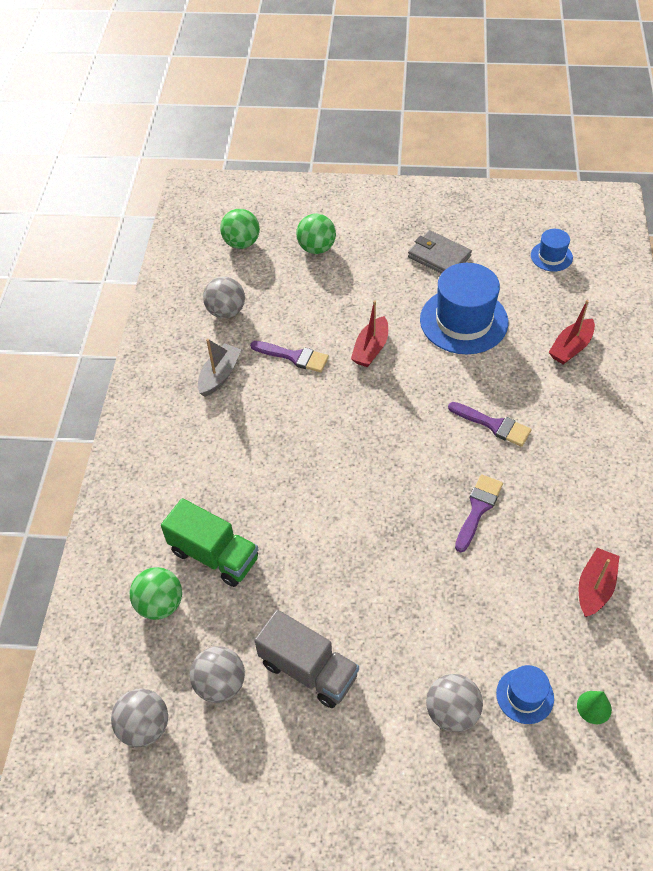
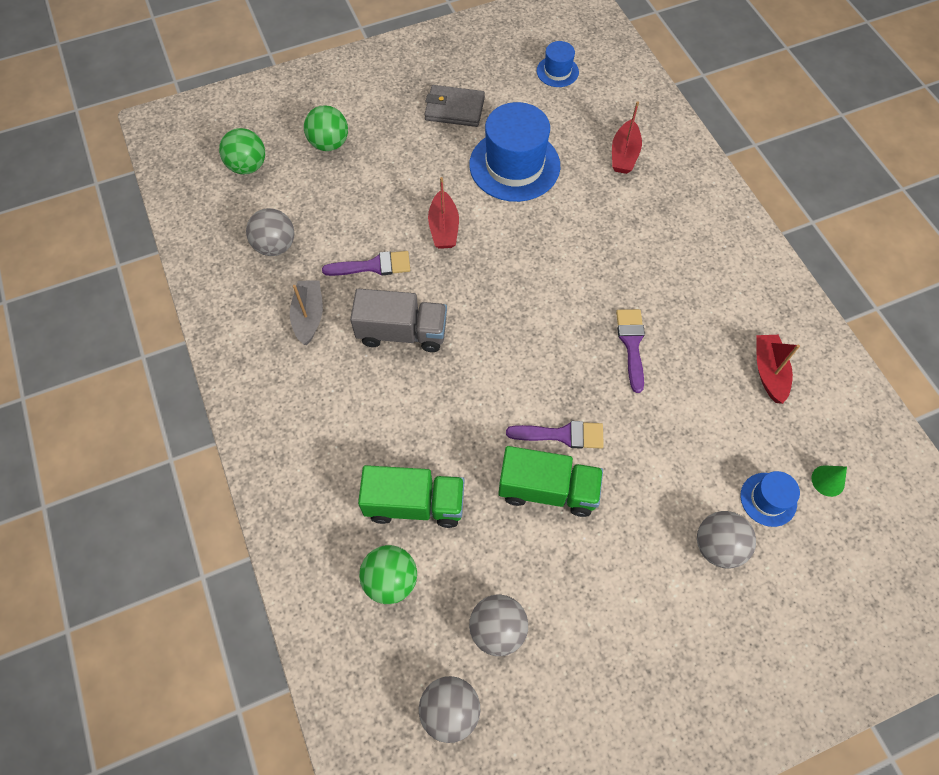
camera: 30 degrees left, 10 degrees up
(308, 670) = (571, 572): grey truck -> grey truck (402, 332)
(329, 594) = (547, 490): none -> green truck
(493, 425) = (599, 257): purple brush -> purple brush (562, 435)

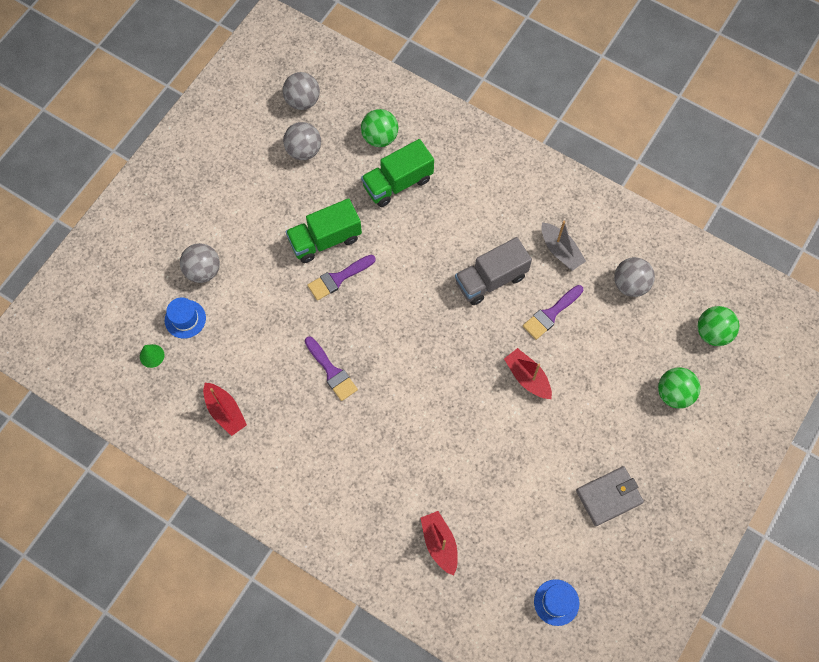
camera: 145 degrees right, 5 degrees up
(514, 165) = (518, 471): blue hat -> none

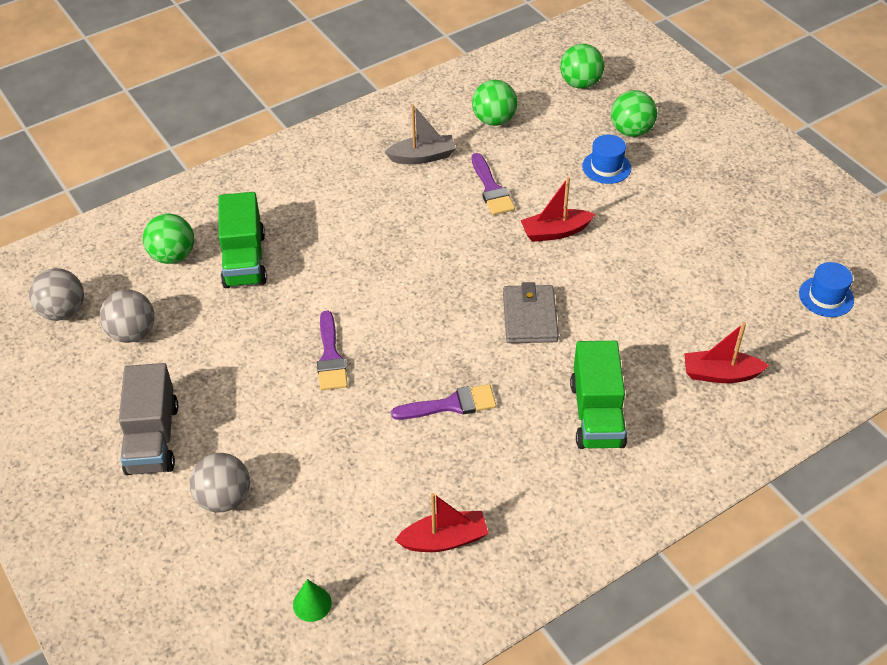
camera: 65 degrees left, 20 degrees down
(185, 319) = (282, 543): blue hat -> blue hat (606, 167)
(325, 239) = (269, 352): green truck -> green truck (596, 414)
(491, 279) = (420, 222): grey truck -> grey truck (152, 438)
(609, 497) = (722, 215): grey wallet -> grey wallet (530, 317)
(630, 284) = (494, 120): grey ball -> green ball

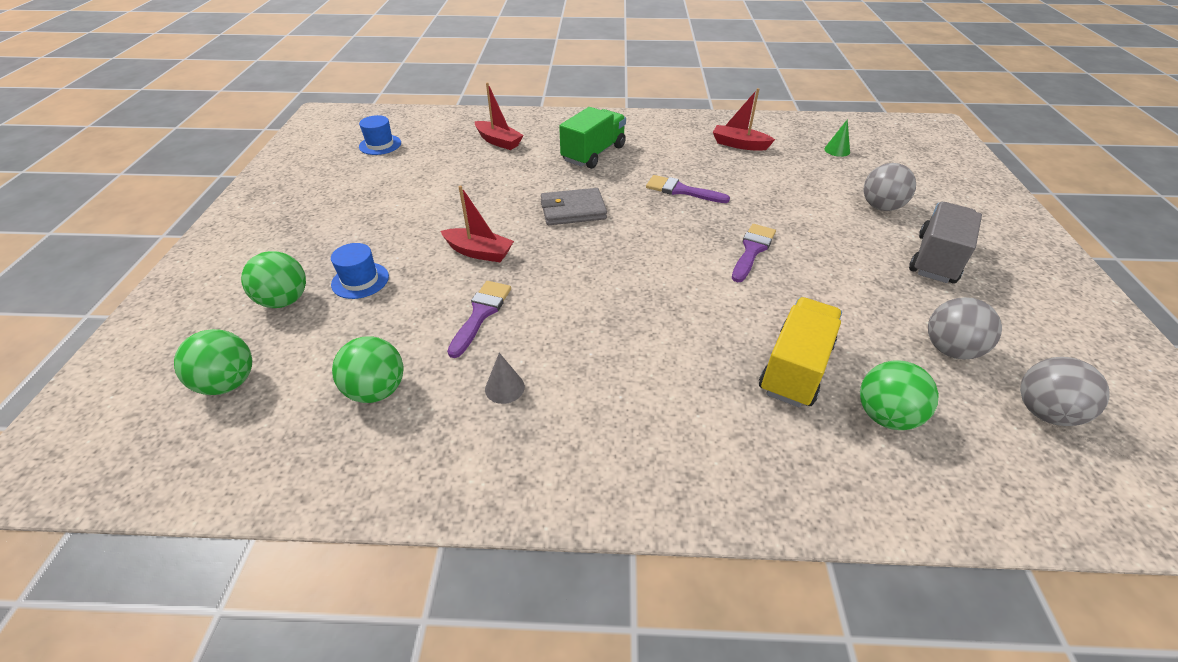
camera: 145 degrees left, 5 degrees down
(244, 260) = (795, 368): green truck -> yellow truck
(422, 157) = (504, 388): grey boat -> grey cone
(530, 317) = (573, 210): grey wallet -> grey wallet turned 45 degrees clockwise

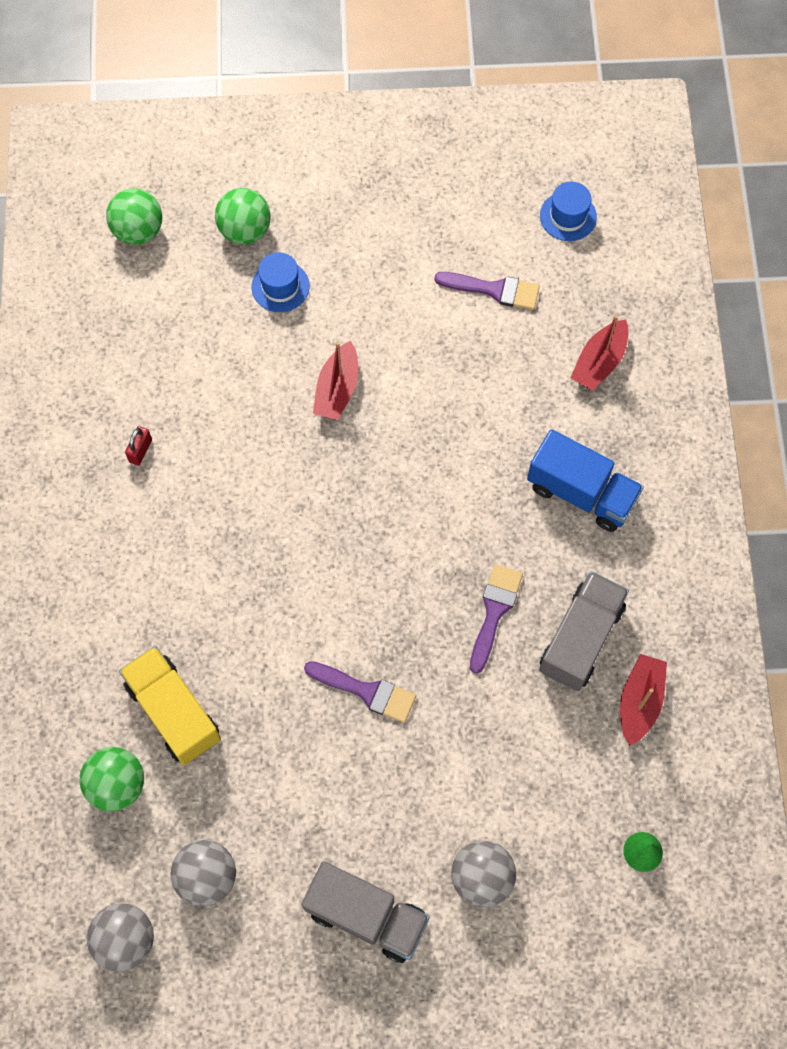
camera: 85 degrees right, 25 degrees up
(377, 390) = (134, 348): green ball -> none
(481, 314) = (236, 411): purple brush -> purple brush (494, 290)
(504, 388) = (140, 450): grey cone -> red padlock
(573, 210) = (432, 479): grey wallet -> none
(593, 154) = (581, 493): green truck -> blue truck
(699, 160) = (581, 638): none -> grey truck
(795, 368) = (174, 712): yellow truck -> yellow truck turned 150 degrees counterclockwise

